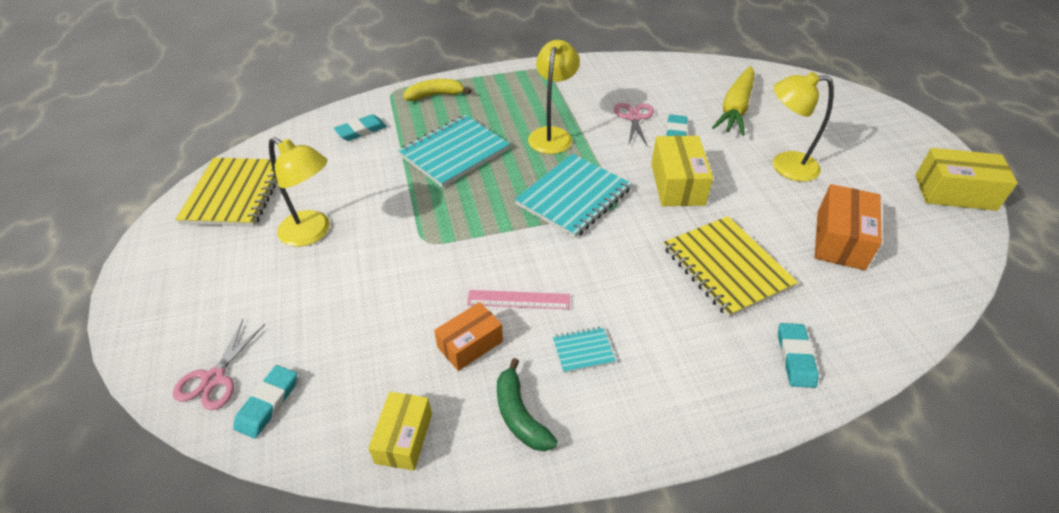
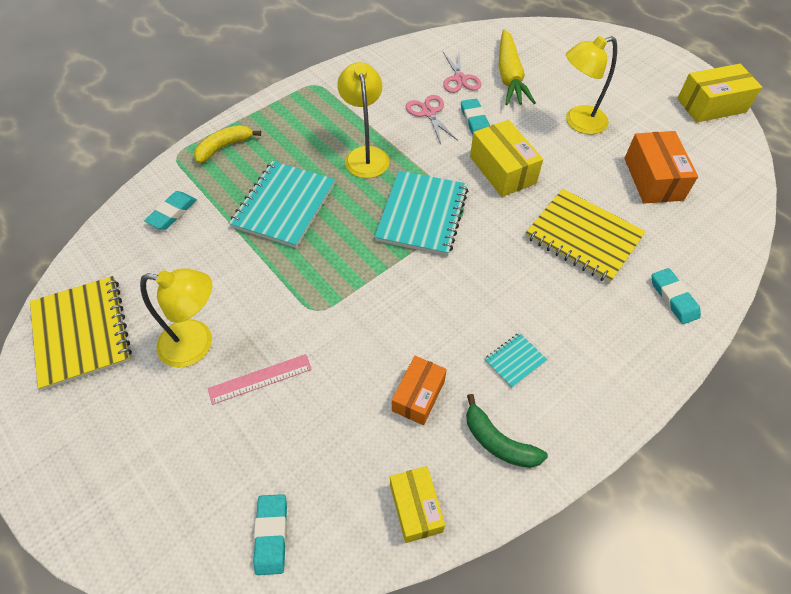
camera: 25 degrees left, 10 degrees up
(214, 378) = (201, 535): pink scissors -> pink scissors (460, 79)
(518, 300) = (434, 335): pink ruler -> pink ruler (260, 379)

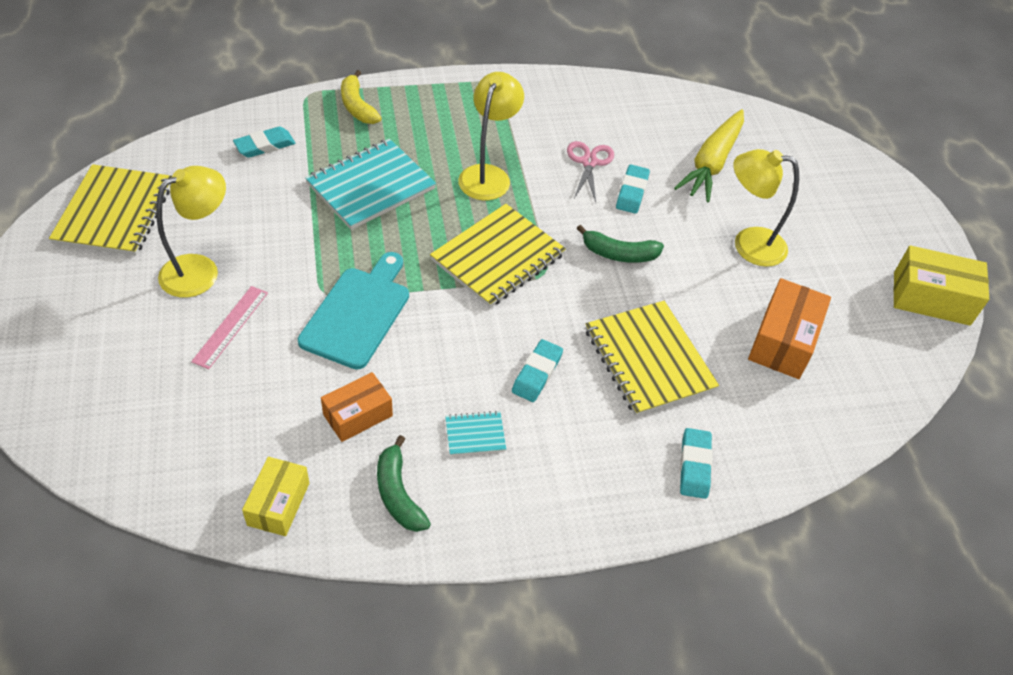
camera: 25 degrees right, 5 degrees down
(197, 344) = (200, 270): yellow lamp -> yellow lamp turned 75 degrees counterclockwise
(224, 147) = (357, 106): yellow banana -> yellow banana turned 105 degrees counterclockwise
(260, 379) = (231, 326): pink ruler -> pink ruler turned 75 degrees counterclockwise
(272, 535) = (144, 455): turquoise eraser -> turquoise eraser (537, 373)
(354, 312) = (358, 313): none -> turquoise cutting board
(422, 214) = (498, 257): turquoise notebook -> yellow notebook
(460, 79) = (653, 142): pink scissors -> none
(502, 170) = (619, 254): yellow box -> green banana

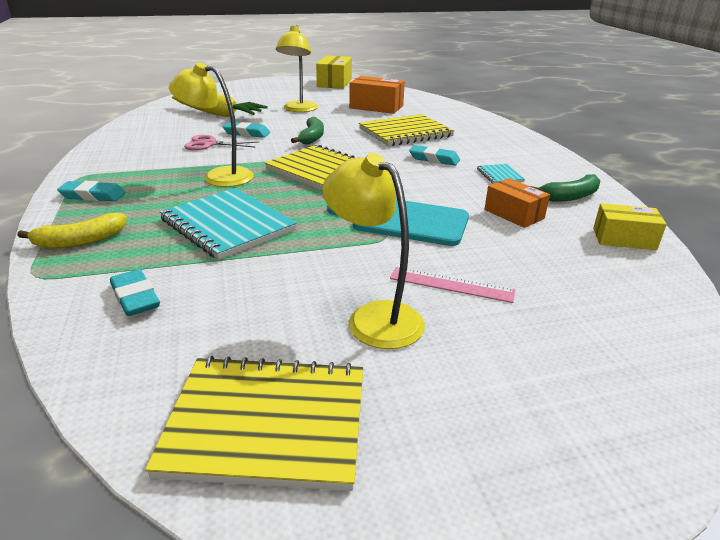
camera: 90 degrees left, 20 degrees down
(694, 466) = (478, 126): turquoise eraser -> turquoise eraser (93, 195)

